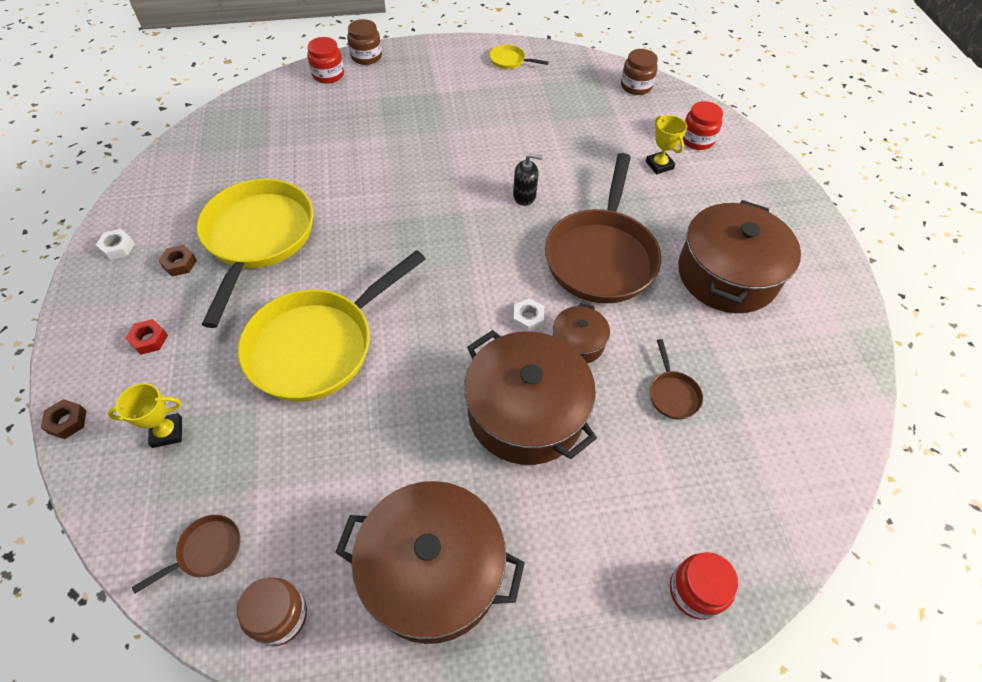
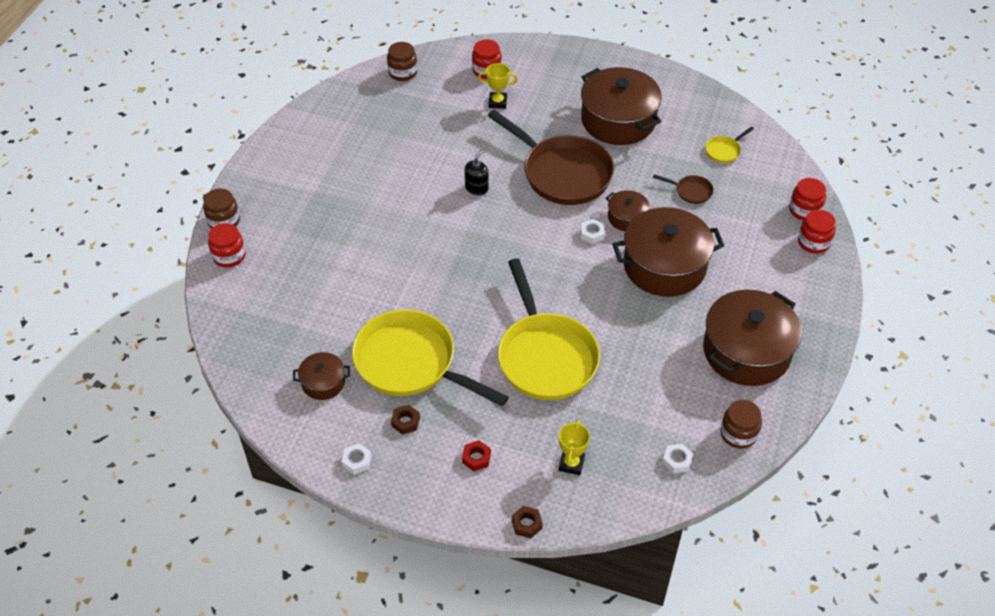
camera: 60 degrees left, 5 degrees down
(206, 551) = (677, 461): brown pan -> white nut
(207, 187) = (323, 382): none -> brown pot
(510, 61) = (310, 130): yellow pan -> yellow pan (724, 151)
(749, 553) = (804, 210): none -> red jar

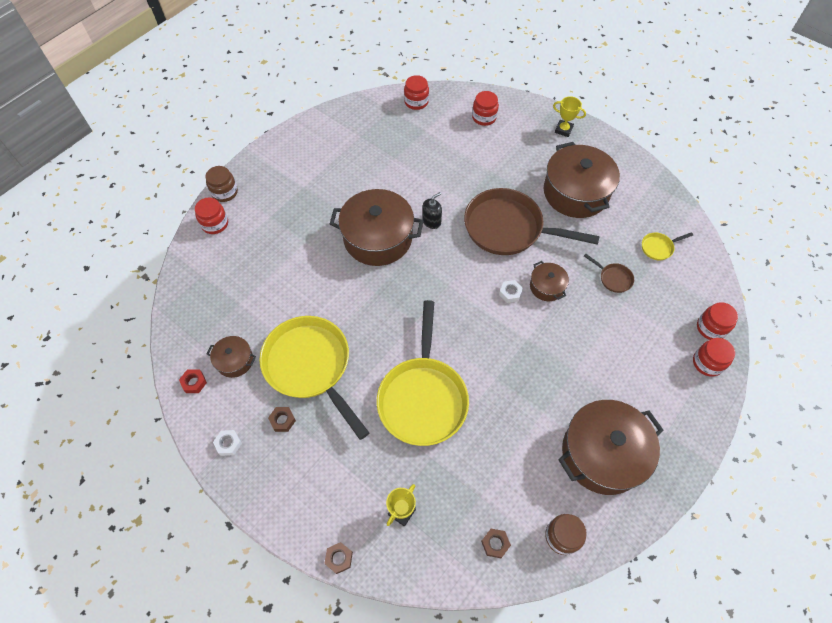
camera: 20 degrees right, 10 degrees up
(403, 72) = (416, 102): brown jar -> red jar
(476, 458) = (324, 476): red nut -> red nut (194, 382)
(497, 102) = (481, 148): yellow trophy -> yellow trophy (563, 130)
(562, 173) = (508, 228): brown pan -> brown pan turned 135 degrees clockwise
(664, 266) = (561, 343): brown pot -> brown pot (378, 238)
(677, 461) = (495, 544): white nut -> brown nut

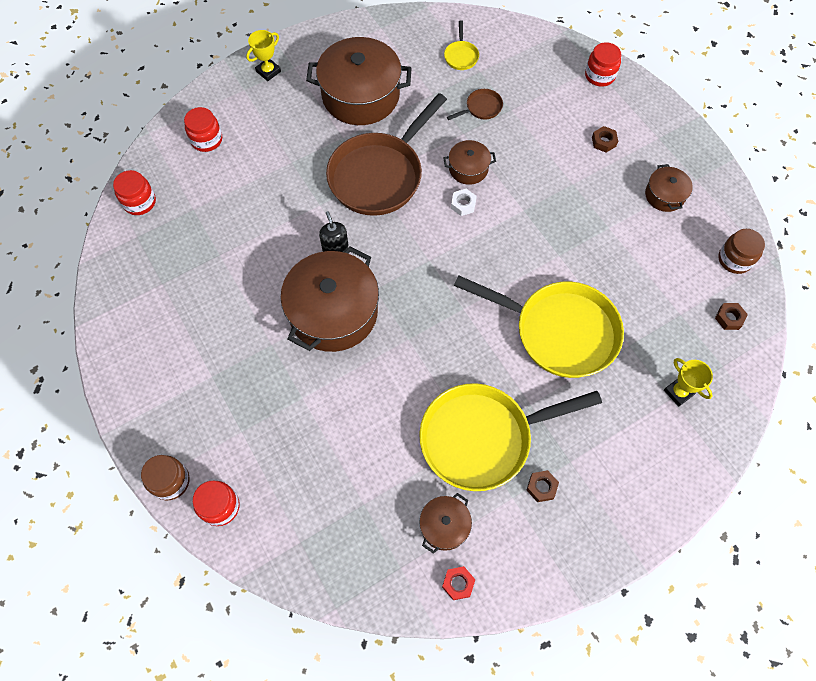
camera: 70 degrees left, 5 degrees up
(228, 444) = (553, 557): white nut -> none
(339, 558) = (712, 468): brown nut -> brown nut (603, 142)
(602, 453) = (664, 195): brown pot -> brown pot, size x0.49
(711, 328) = (565, 56): red jar -> none

